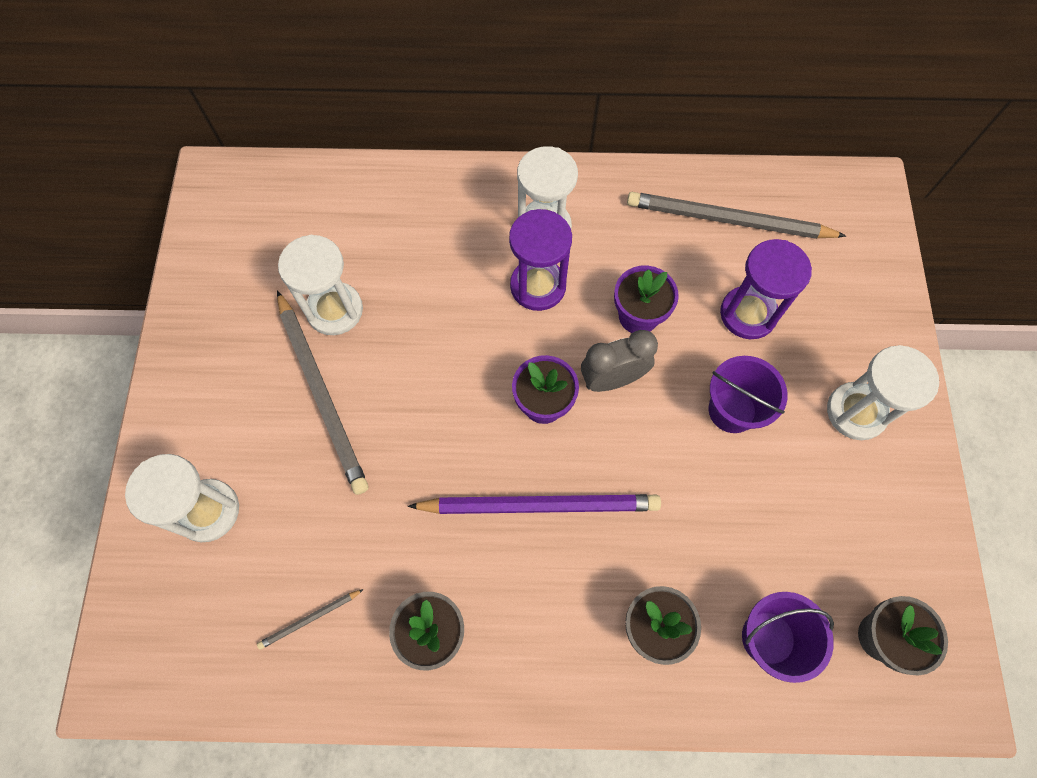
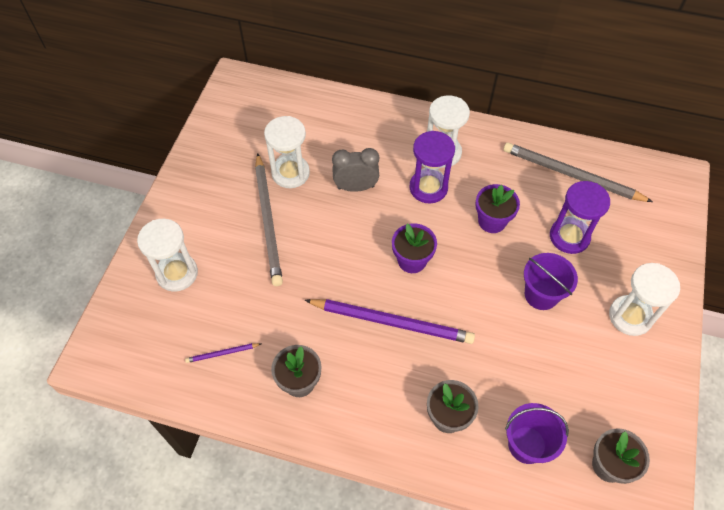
camera: 15 degrees right, 10 degrees down
(310, 619) = (222, 353): grey pencil -> purple pencil
(612, 379) = (463, 256): grey clock -> grey clock (356, 187)

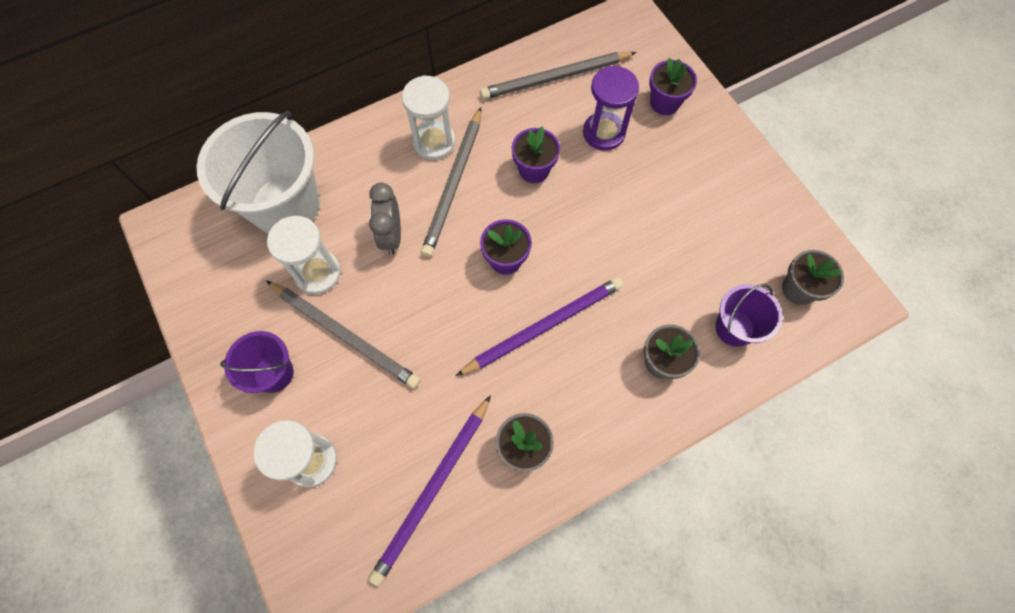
camera: 45 degrees left, 10 degrees up
(222, 353) = (433, 489): purple pencil -> purple pencil, size x2.31
(313, 120) = (285, 205): none -> white bucket
(356, 187) = (391, 235): grey clock -> grey clock turned 45 degrees counterclockwise
(428, 188) = (454, 184): purple hourglass -> grey pencil
(541, 295) = (630, 199): purple bucket -> purple bucket (273, 373)
(630, 316) = (705, 161): white hourglass -> none
(640, 253) = (664, 103): none -> purple flower pot

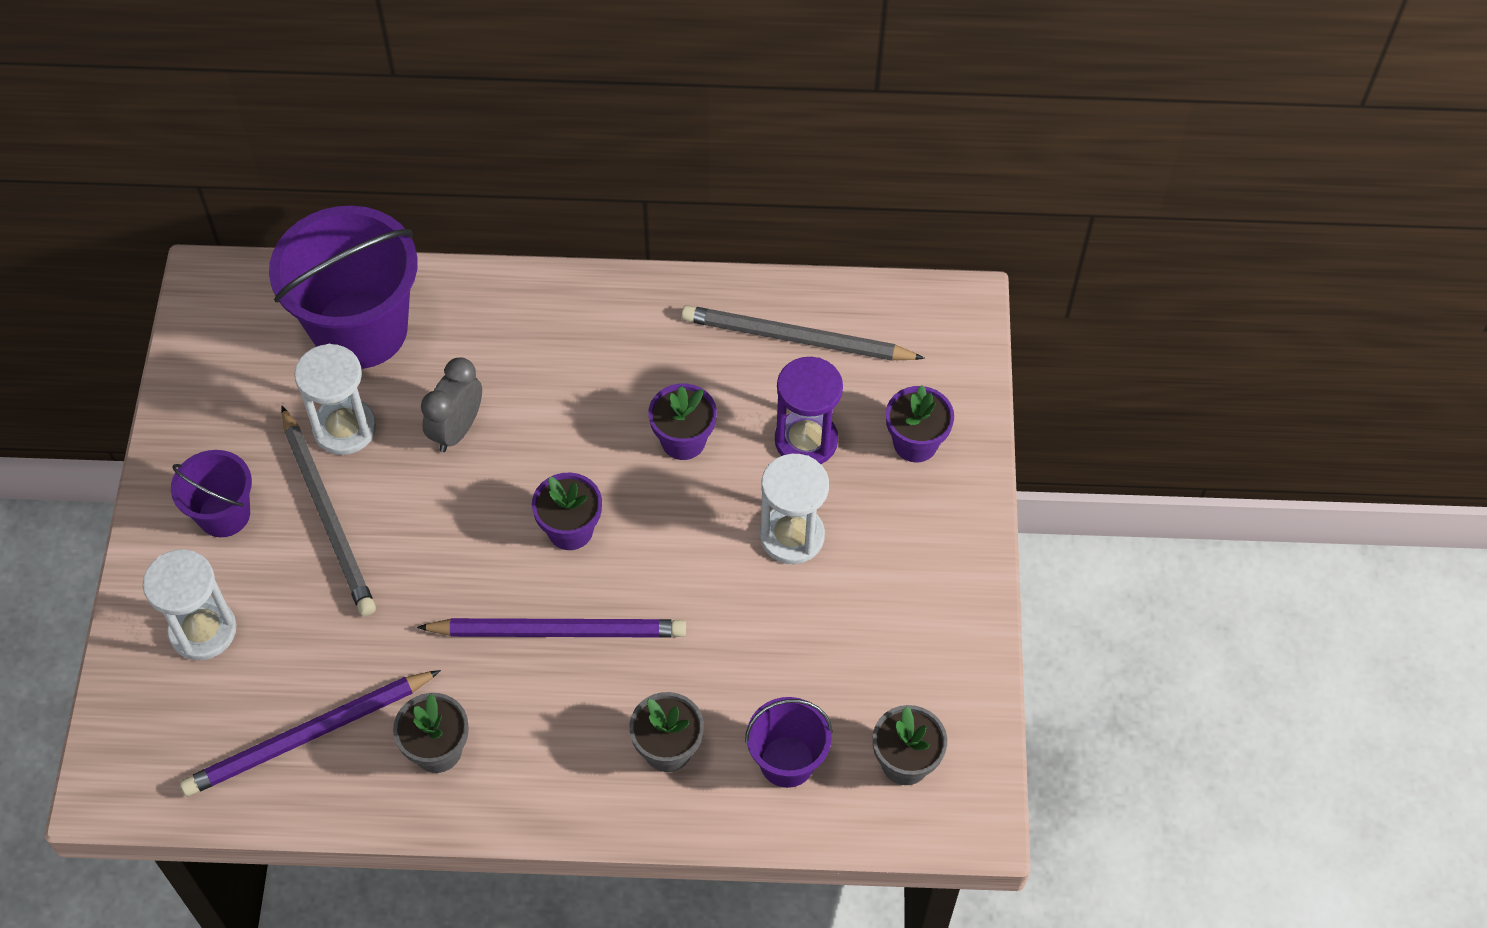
camera: 30 degrees right, 10 degrees down
(285, 205) = (360, 329): white bucket -> purple bucket
(434, 142) = (585, 343): white hourglass -> white hourglass (792, 536)
(454, 184) = (573, 407): grey pencil -> none

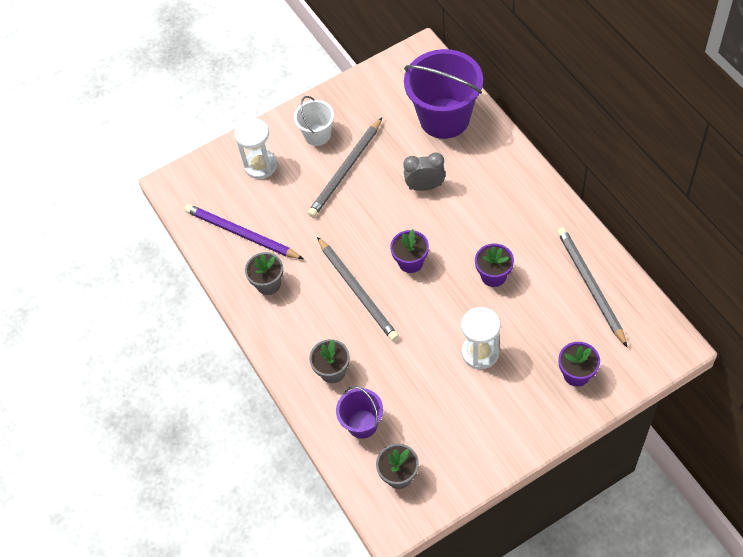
camera: 65 degrees right, 0 degrees up
(224, 514) = (317, 135): purple bucket -> white bucket
(344, 428) = (391, 147): white hourglass -> none
(557, 631) = (357, 290): purple pencil -> grey pencil
(806, 440) = (537, 326): purple hourglass -> none

